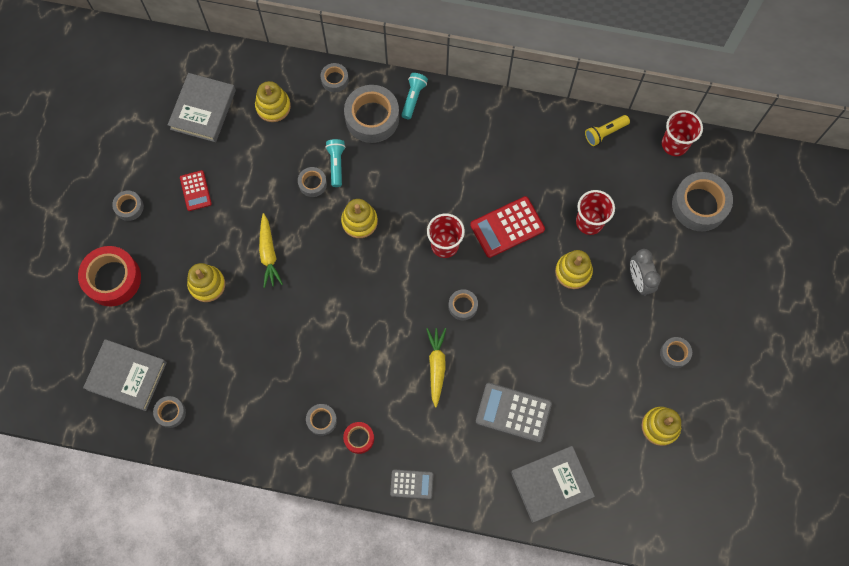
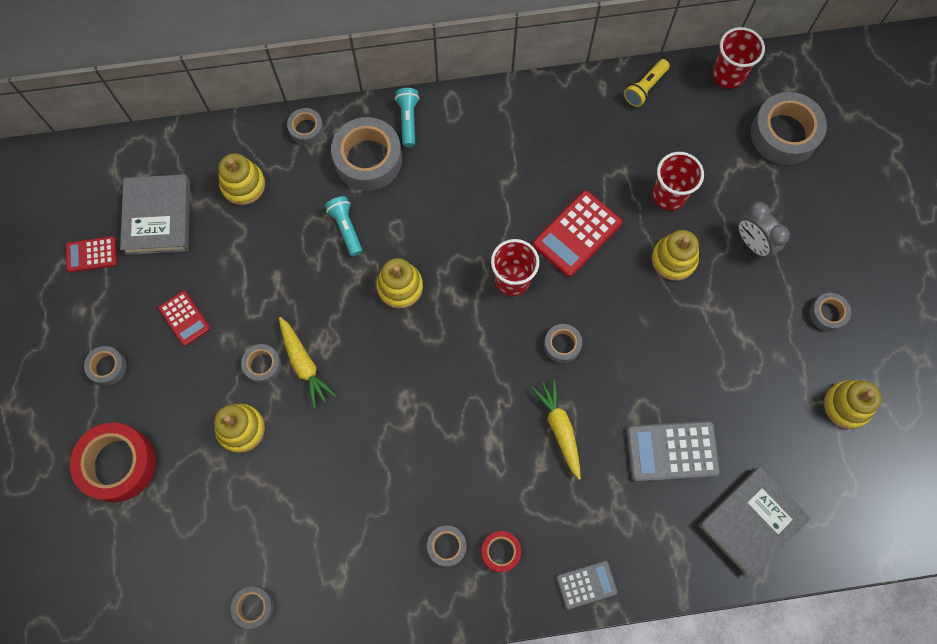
camera: 20 degrees left, 0 degrees up
(127, 376) = (180, 581): grey book -> none
(146, 121) = (91, 254): none -> red calculator
(312, 183) = (326, 261): grey tape -> grey tape (262, 365)

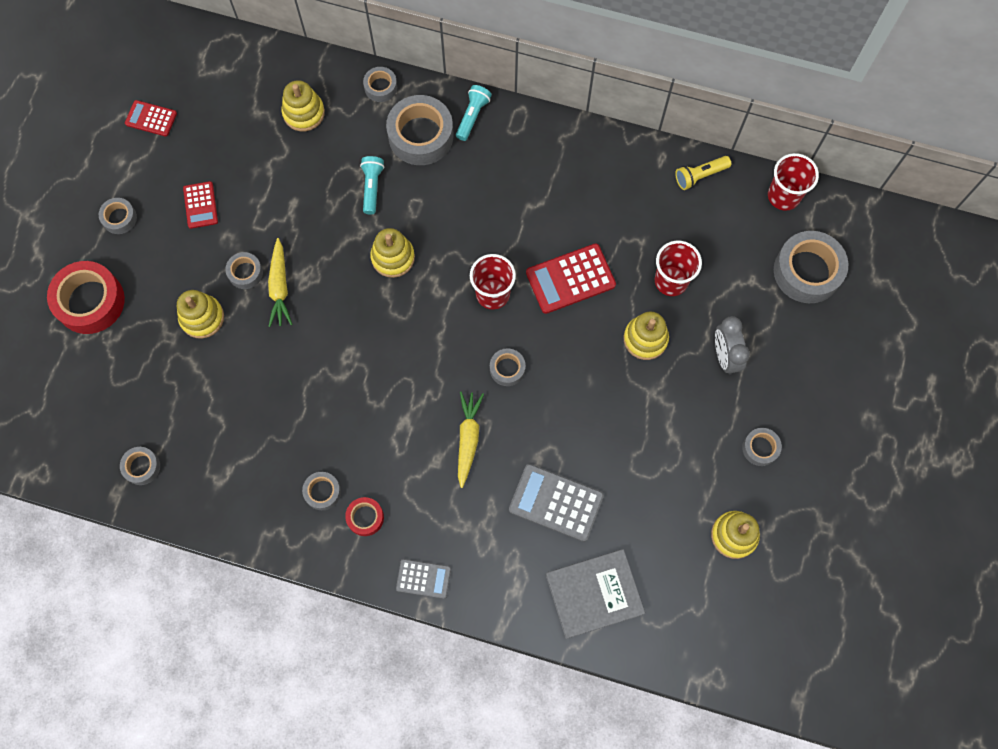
camera: 25 degrees right, 0 degrees up
(158, 217) = (220, 110): grey book -> none

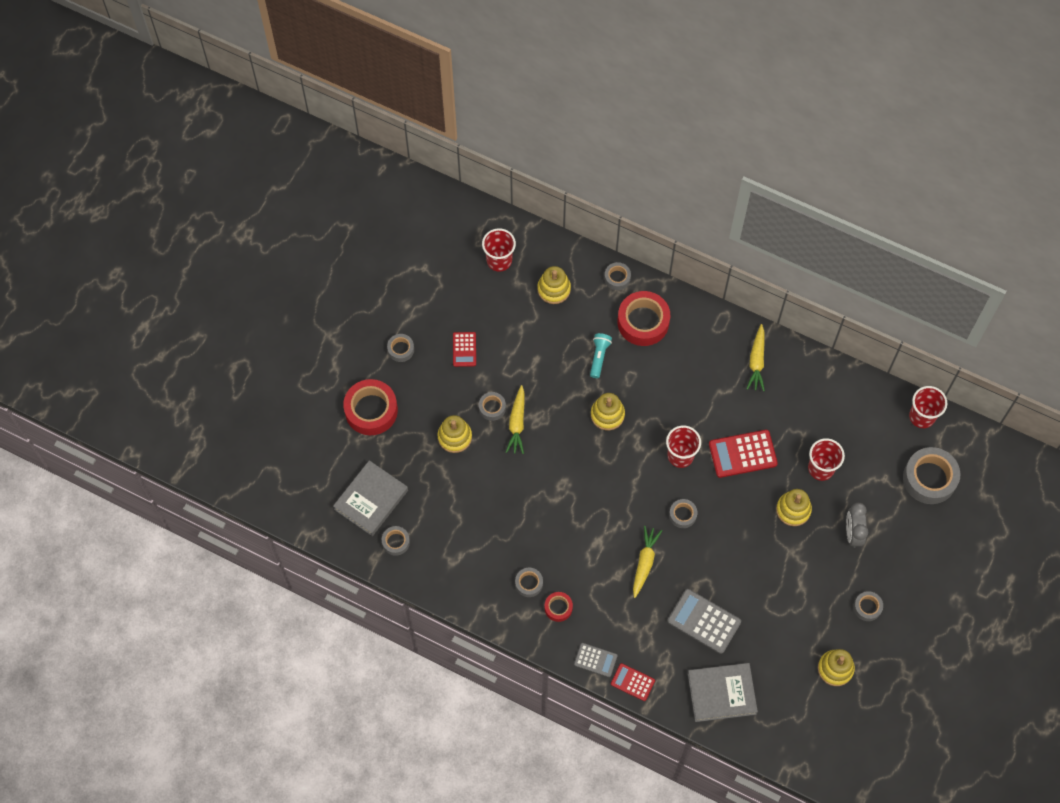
camera: 10 degrees right, 5 degrees down
(103, 417) = (371, 499): none -> grey book
(151, 118) = (434, 274): red calculator -> red calculator (632, 682)
(230, 89) = (499, 260): none -> red cup
(420, 135) = (643, 322): grey tape -> red tape
(472, 116) = (686, 313): turquoise flashlight -> none
(569, 161) = (756, 361): none -> yellow carrot
(700, 176) = (858, 389): yellow flashlight -> none

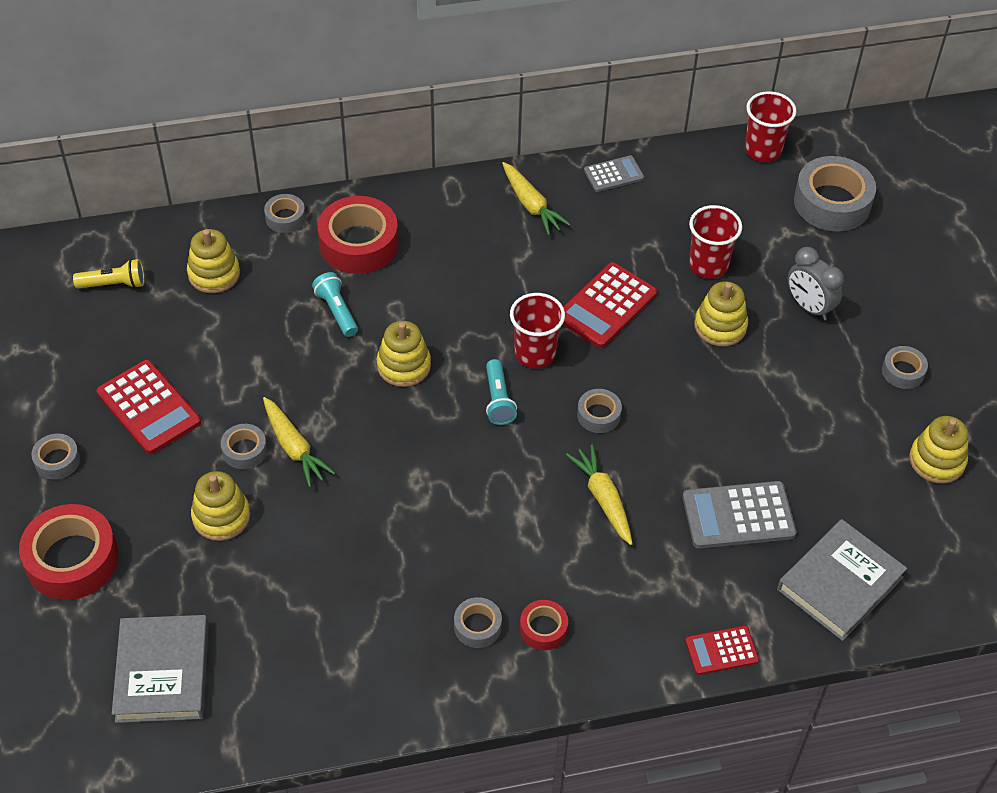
camera: 40 degrees left, 15 degrees down
(396, 542) = (244, 703): grey tape -> none
(464, 349) = (149, 407): red calculator -> red calculator, size x1.67
(499, 260) = (114, 284): red cup -> yellow flashlight
(595, 660) = (650, 658): grey calculator -> grey calculator (613, 174)
(639, 469) = (498, 400): none -> turquoise flashlight

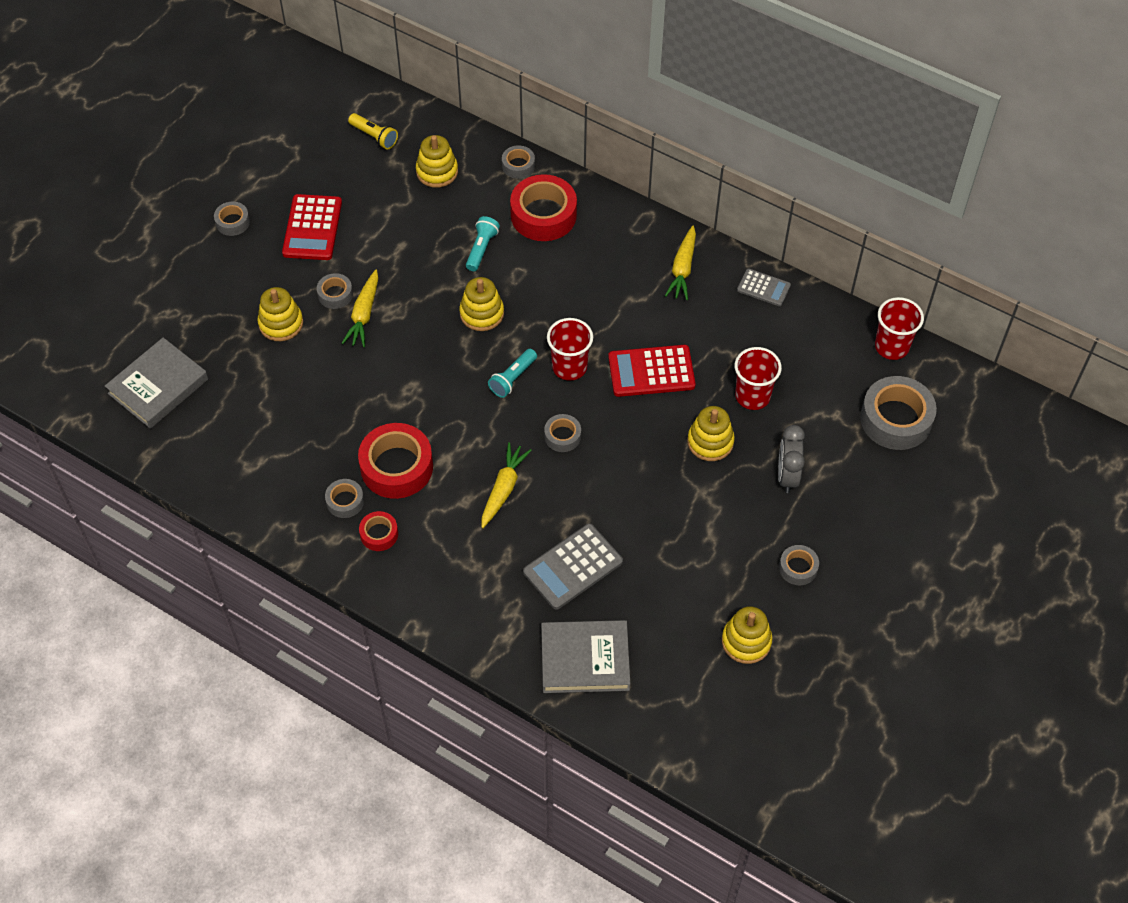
camera: 45 degrees right, 5 degrees up
(72, 560) = (180, 286): red tape -> red tape (396, 467)
(721, 651) = (464, 635): red calculator -> none
(738, 516) = (573, 567): grey calculator -> grey calculator turned 75 degrees counterclockwise

